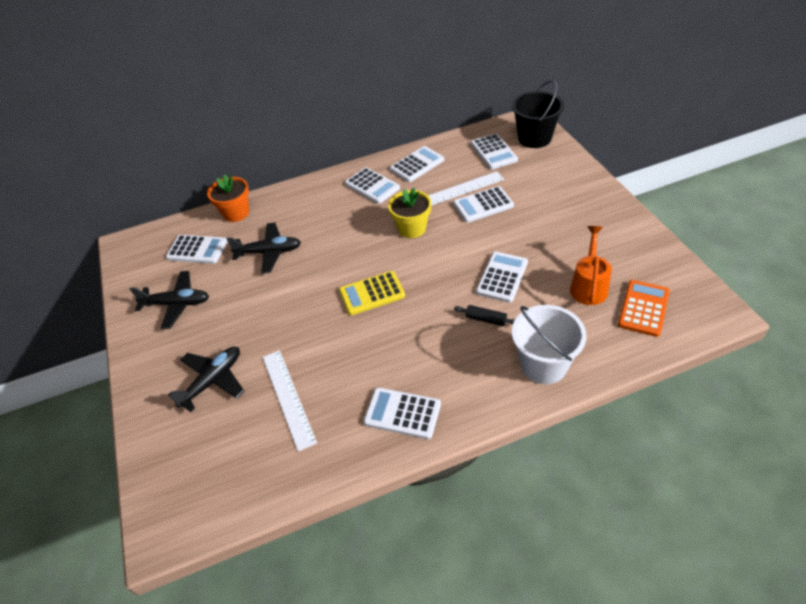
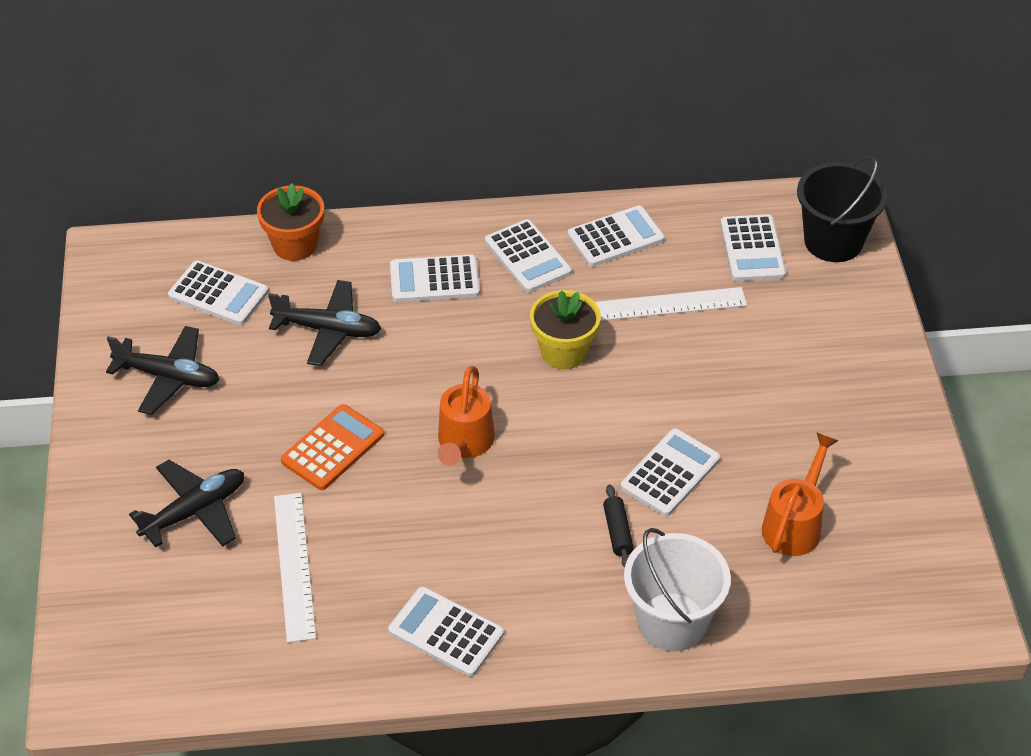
camera: 10 degrees right, 0 degrees up
(372, 293) = (464, 443): yellow calculator -> orange watering can
(483, 205) = (693, 343): white calculator -> white calculator (434, 280)
(486, 319) = (617, 532): black rolling pin -> black rolling pin turned 45 degrees clockwise
(643, 308) = (858, 581): orange calculator -> orange calculator (332, 448)

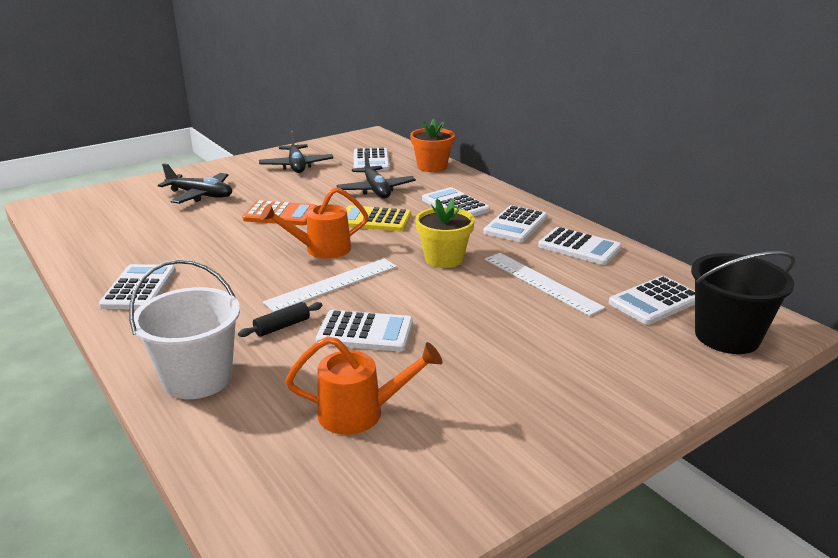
camera: 60 degrees right, 20 degrees down
(294, 566) = (173, 229): white ruler -> white ruler (332, 284)
(420, 367) = (374, 220): none -> yellow calculator

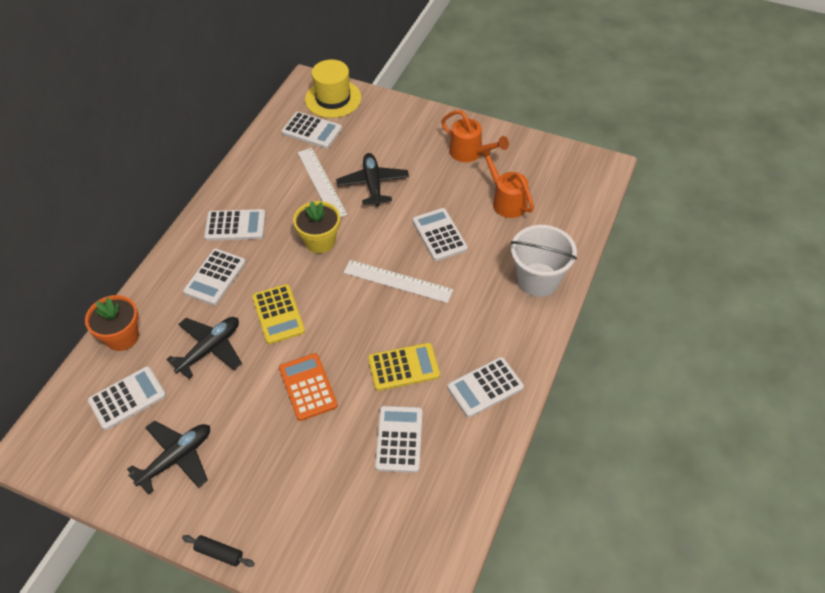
camera: 120 degrees left, 25 degrees up
(200, 195) = (304, 488): black plane -> black plane (373, 184)
(230, 257) = (403, 367): none -> yellow calculator
(282, 326) = (464, 275): black rolling pin -> black rolling pin (219, 553)
(321, 249) = (353, 318): orange watering can -> orange watering can (470, 153)
(541, 282) = (321, 183): white ruler -> white ruler turned 45 degrees counterclockwise
(579, 247) = (254, 181): white calculator -> white calculator (399, 439)
(727, 336) = (333, 99): black bucket -> yellow hat

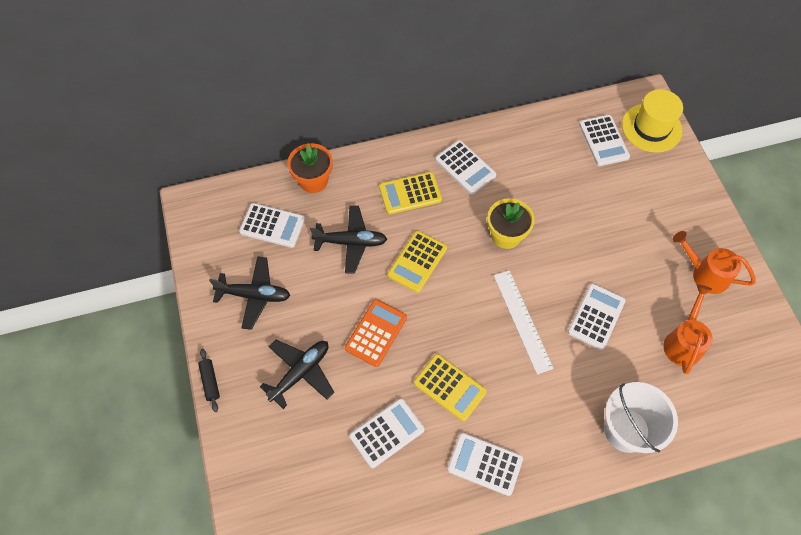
camera: 50 degrees right, 10 degrees up
(215, 277) = (410, 194): white calculator -> yellow calculator
(321, 183) = (561, 190): white ruler -> none
(373, 184) = (596, 227): black plane -> black plane (300, 373)
(470, 153) = (705, 274): orange watering can -> orange watering can turned 120 degrees clockwise

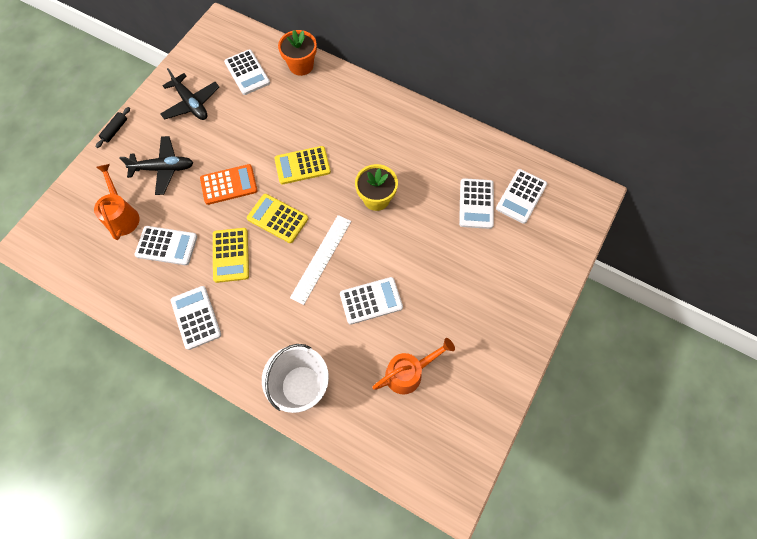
camera: 45 degrees right, 5 degrees up
(351, 242) = (278, 120): black plane -> none
(410, 194) = (348, 121): yellow calculator -> yellow calculator (277, 218)
(465, 167) = (403, 134): white calculator -> white calculator (476, 204)
(651, 128) = (569, 217): yellow hat -> none
(705, 274) = (481, 346): orange watering can -> orange watering can (122, 215)

